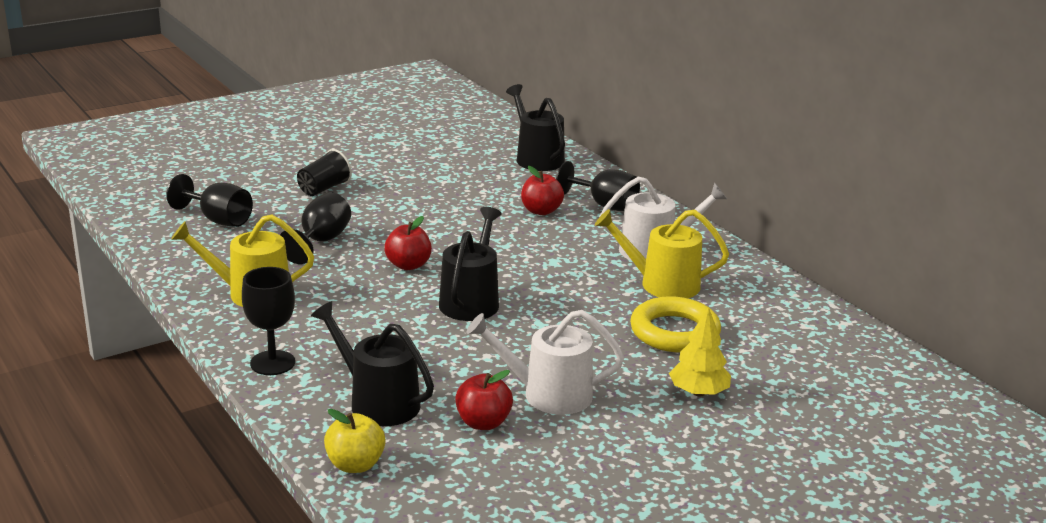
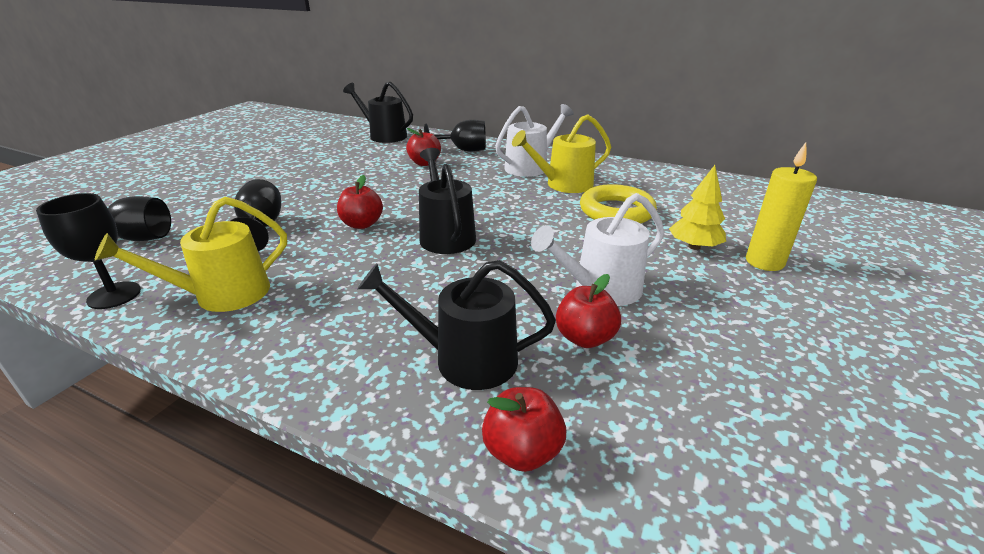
camera: 30 degrees left, 5 degrees up
(272, 363) = (307, 361): black goblet -> black goblet (114, 295)
(324, 189) = (229, 189): black cup -> none
(355, 465) = (522, 451): yellow apple -> red apple
(746, 430) = (764, 262): none -> yellow candle

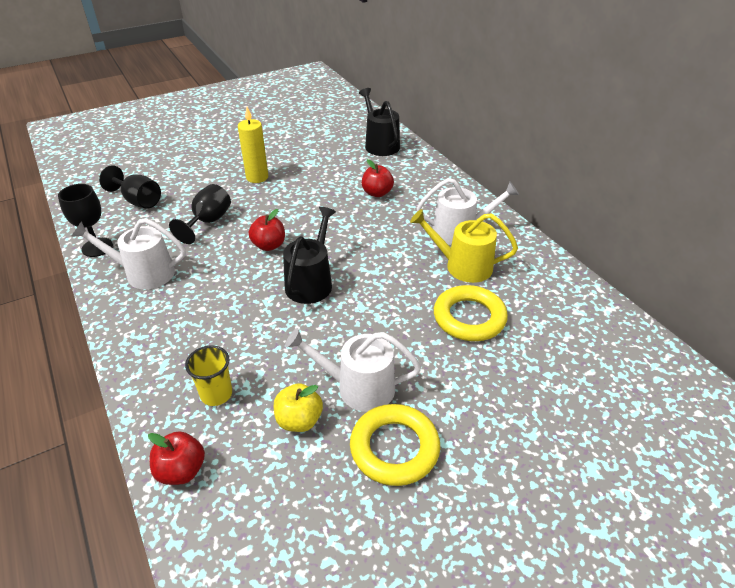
camera: 35 degrees right, 10 degrees up
(223, 294) = (144, 273): yellow watering can -> white watering can
(463, 150) = (425, 187): black goblet -> none
(466, 359) = (216, 394): black watering can -> yellow cup
(585, 338) = (299, 420): red apple -> yellow apple
(694, 246) = (485, 387): yellow tree -> none
(695, 316) = (394, 448): none -> yellow ring
(764, 262) = (524, 434): yellow candle -> yellow candle (257, 177)

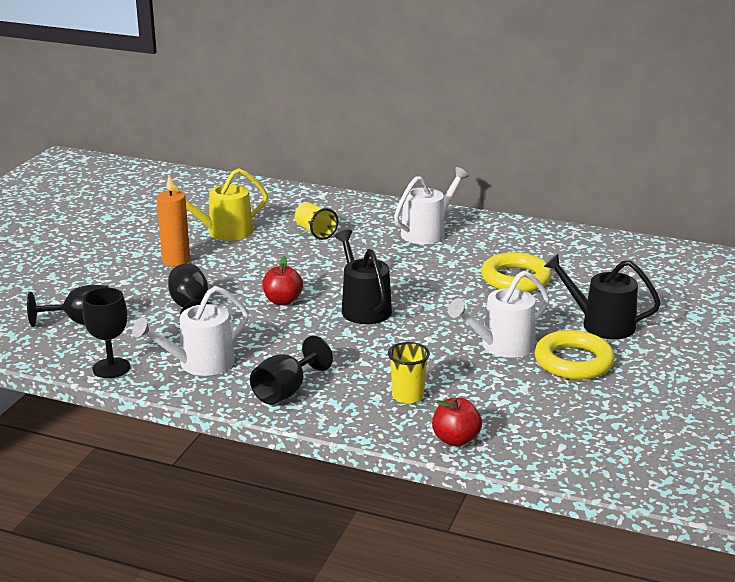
camera: 40 degrees left, 15 degrees down
(152, 332) = (286, 391): none -> black goblet
(257, 177) = (176, 261): yellow candle -> orange candle
(299, 420) = (491, 379): yellow apple -> none
(377, 193) = (315, 232): red apple -> yellow cup
(380, 144) = (255, 196): black watering can -> black watering can (601, 324)
(463, 266) = (464, 252): yellow watering can -> yellow watering can (224, 232)

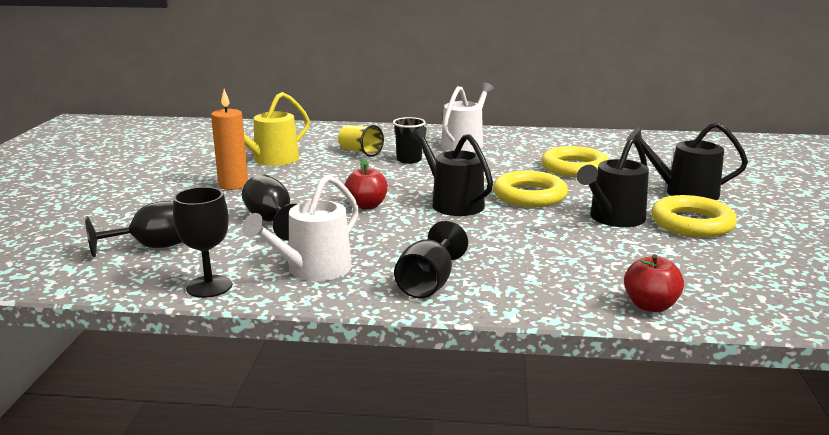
camera: 15 degrees left, 5 degrees down
(356, 248) = (409, 160): none -> black cup
(407, 396) = (562, 272): yellow cup -> none
(443, 308) = (529, 195): none -> yellow ring
(502, 346) = (613, 218): white watering can -> black watering can

